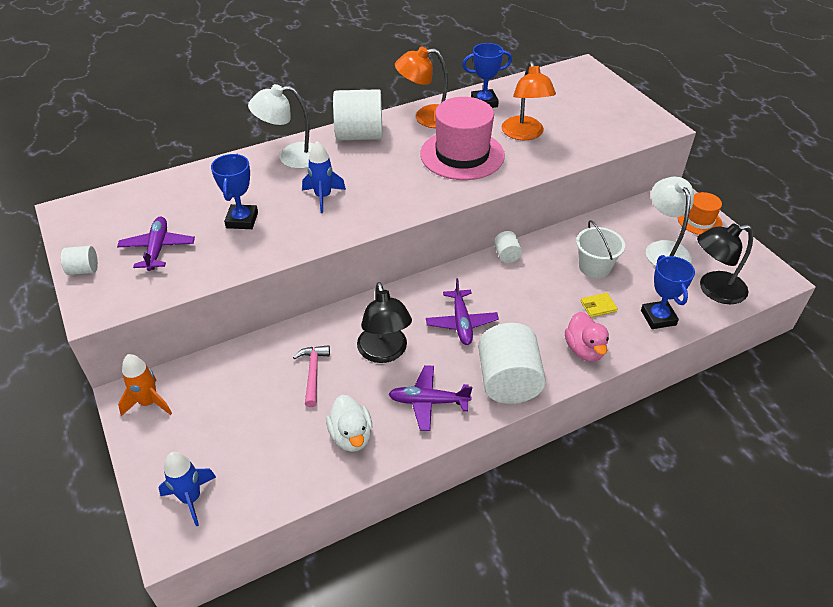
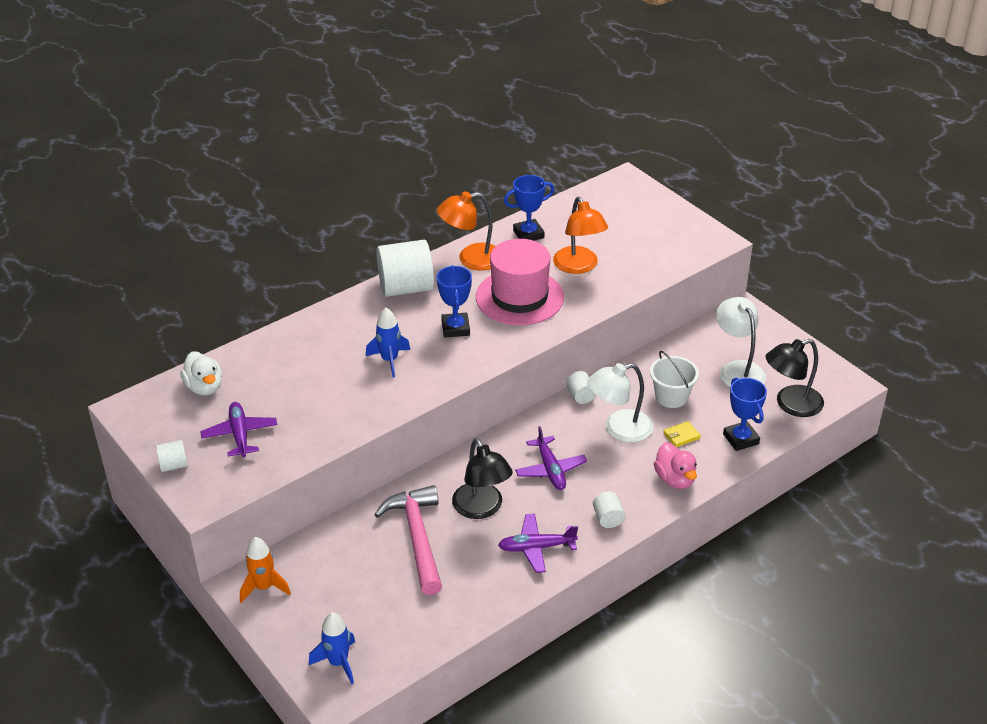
camera: 10 degrees left, 5 degrees down
(242, 220) = (314, 395): blue trophy -> blue trophy (455, 328)
(291, 157) = (341, 321): white lamp -> white lamp (619, 429)
(313, 373) = (417, 537): pink hammer -> pink hammer, size x1.82
(351, 436) = (471, 588): white duck -> white duck (204, 387)
(508, 381) = (608, 518): white cylinder -> white cylinder, size x0.47
(699, 221) = (769, 335): orange hat -> none

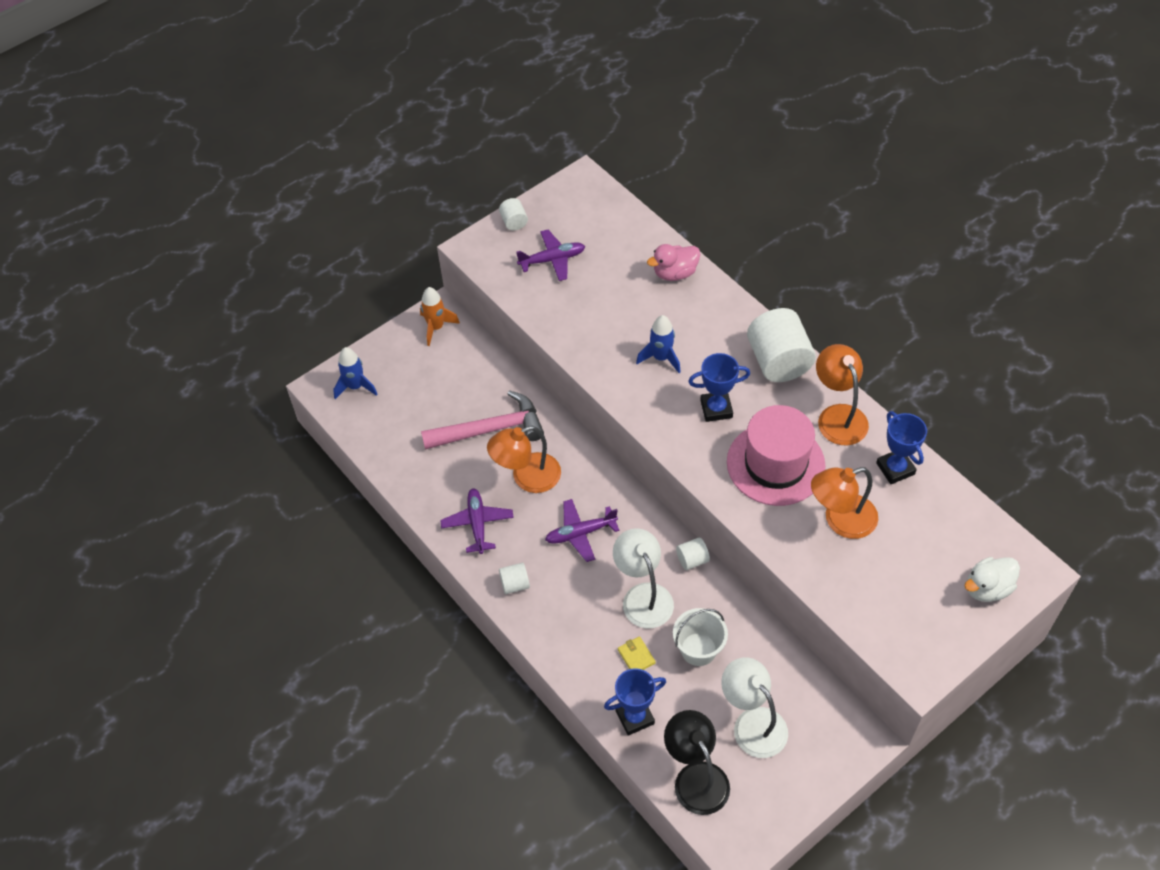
camera: 90 degrees right, 15 degrees up
(204, 387) = (613, 226): white duck -> white duck (987, 588)
(482, 508) = (527, 477): black lamp -> orange lamp
(675, 479) = (570, 647): pink duck -> pink duck (675, 273)
(737, 369) = (752, 723): white lamp -> white lamp turned 105 degrees counterclockwise

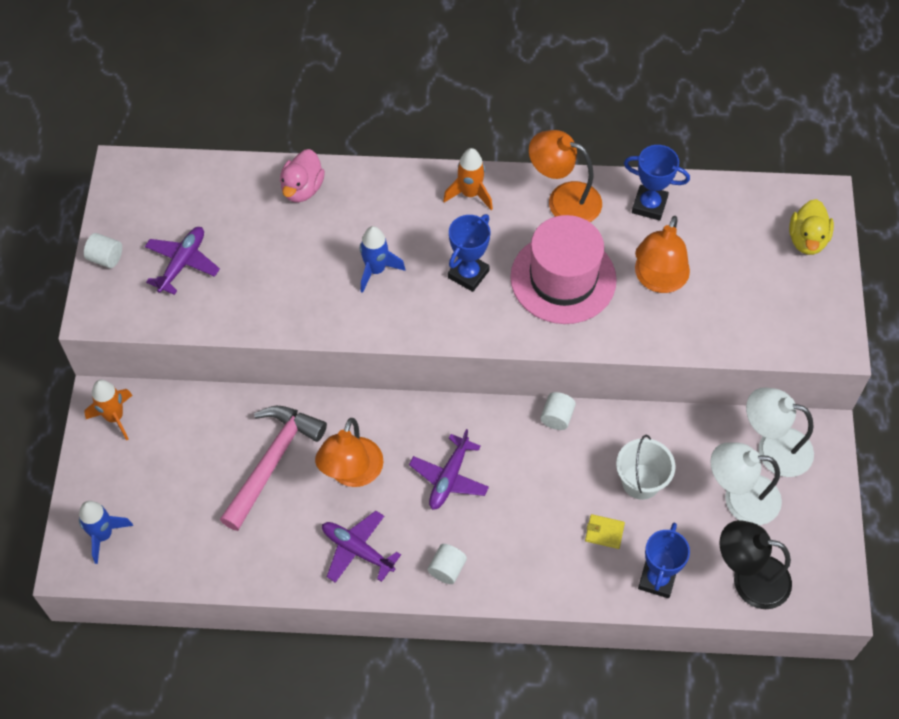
camera: 50 degrees left, 5 degrees up
(643, 596) = (554, 481): white lamp -> white lamp (773, 448)
(778, 361) = (470, 194): white cylinder -> orange rocket
(987, 588) = (807, 240): white duck -> yellow duck

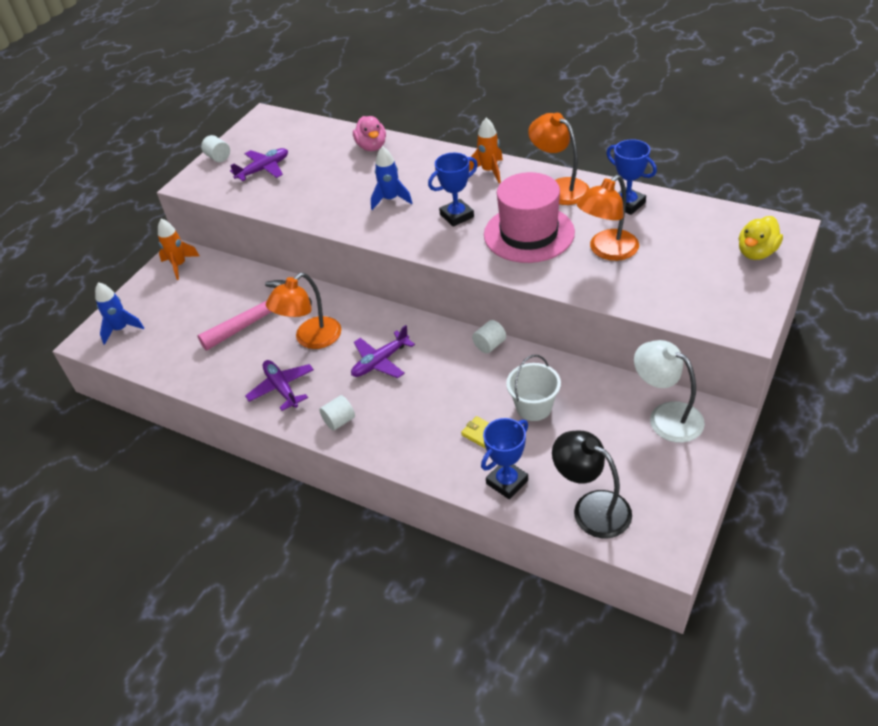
camera: 30 degrees right, 15 degrees down
(302, 189) = (372, 146): pink duck -> pink duck turned 60 degrees counterclockwise
(740, 498) = (615, 444): white lamp -> none

